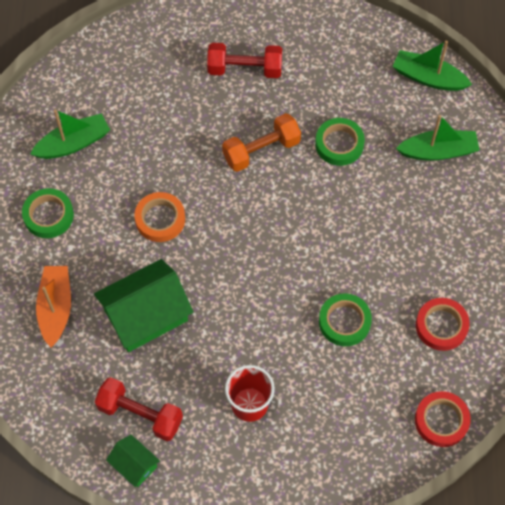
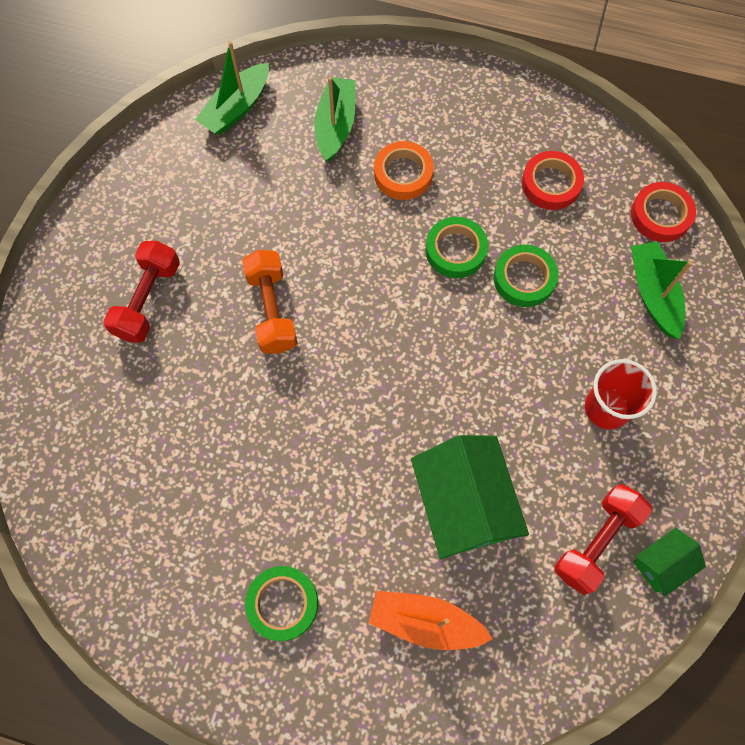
camera: 75 degrees left, 5 degrees up
(73, 143) = (181, 545): green boat -> green boat (653, 294)
(160, 219) = (332, 455): orange tape -> orange tape (403, 174)
(339, 144) = (292, 222): green tape -> green tape (455, 250)

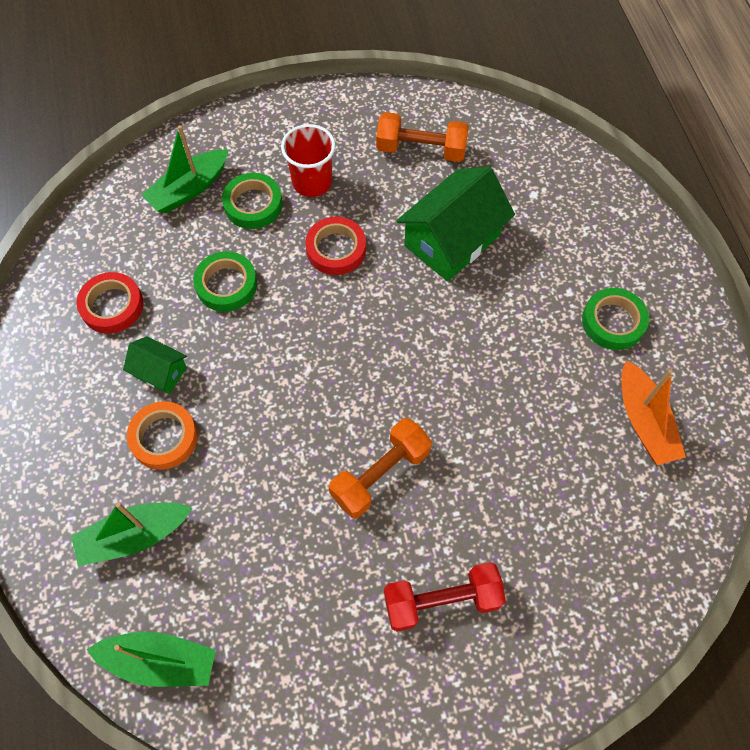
camera: 120 degrees left, 5 degrees down
(425, 622) = (553, 225): orange boat -> orange boat (644, 421)
(455, 250) = (227, 350): green tape -> green tape (253, 204)
(596, 542) = (421, 149): red dumbbell -> orange dumbbell
(660, 215) = (105, 211): red tape -> red tape (336, 249)
(662, 564) = (410, 108): green house -> green house (160, 372)

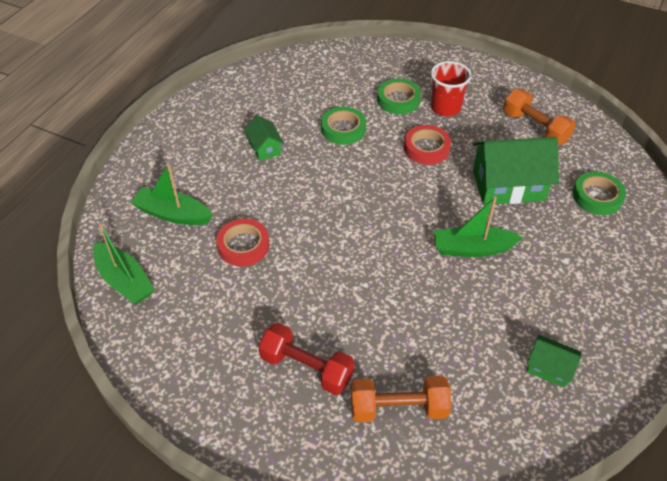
camera: 40 degrees right, 15 degrees down
(112, 306) = (271, 104): red tape -> red tape (243, 246)
(164, 437) = (235, 179): orange tape -> none
(189, 189) = (368, 73): green boat -> green boat (472, 248)
(380, 474) = (337, 276): orange dumbbell -> orange dumbbell (398, 408)
(613, 322) = (583, 296): green tape -> green tape (597, 196)
(644, 421) = (549, 368): orange boat -> green house

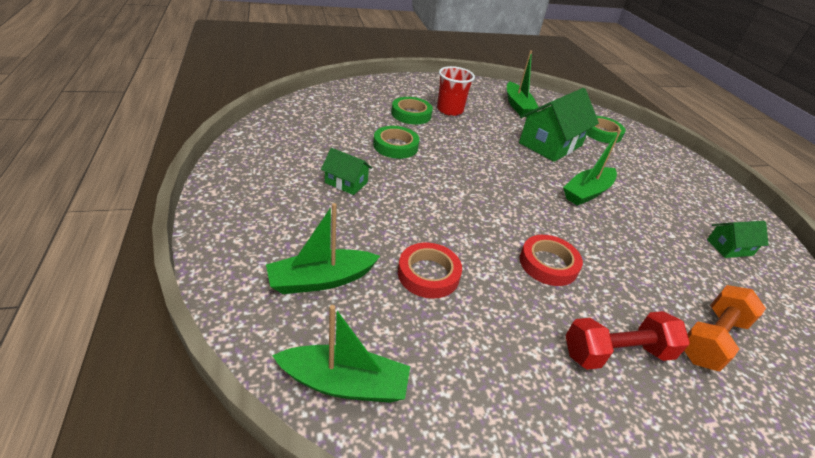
camera: 45 degrees left, 10 degrees down
(426, 148) = (472, 139): red tape -> red tape (548, 264)
(535, 128) = (518, 106): orange dumbbell -> green boat

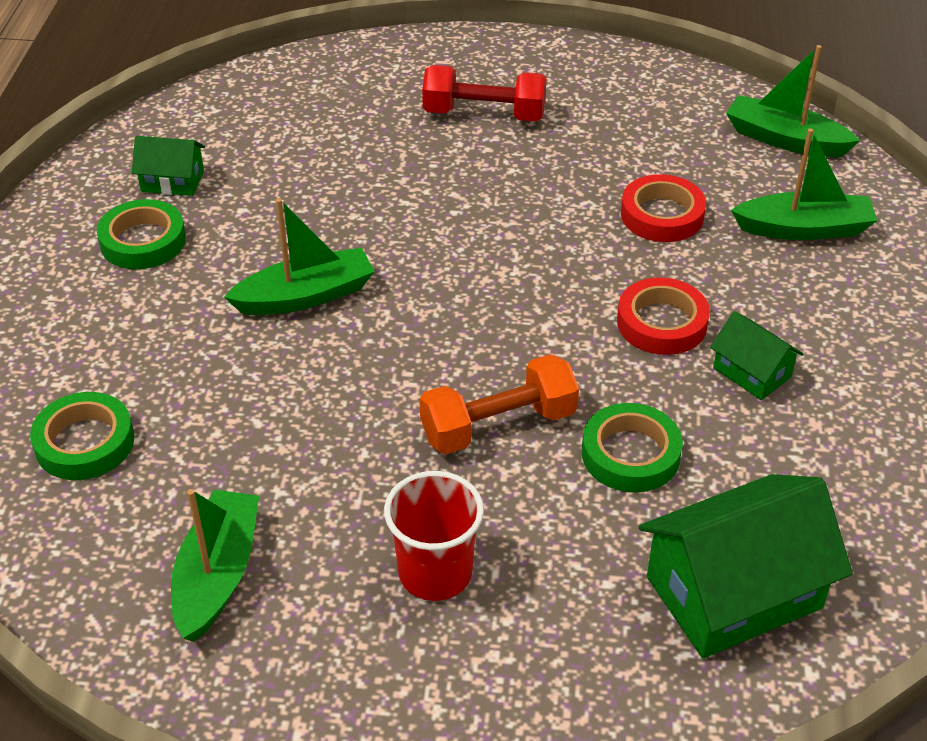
camera: 155 degrees left, 5 degrees up
(411, 114) = (551, 564): green tape -> green tape (143, 241)
(548, 264) = (485, 202): red tape -> red tape (661, 323)
(550, 144) = (261, 420): green house -> green house (733, 592)
(711, 339) = (356, 106): orange dumbbell -> orange dumbbell (498, 425)

